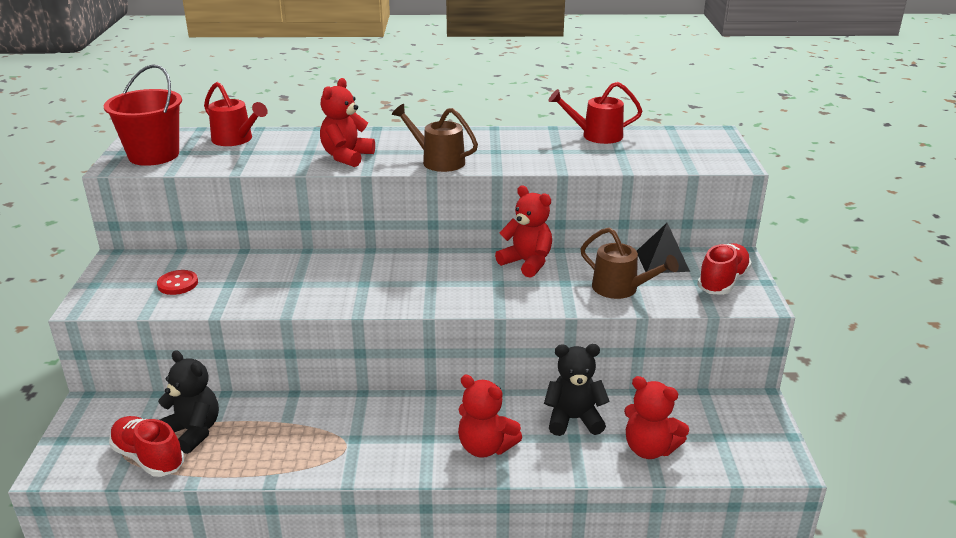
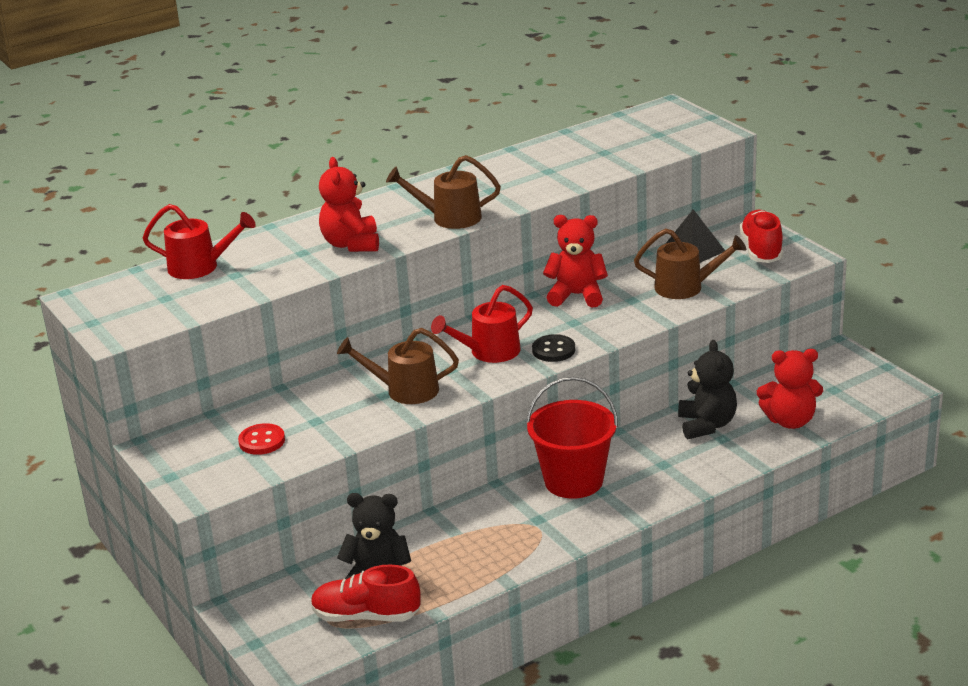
camera: 30 degrees left, 0 degrees up
(154, 155) = (137, 312): red bucket -> red bucket (573, 481)
(313, 286) = (404, 390): none -> brown watering can
(455, 299) = (553, 350): none -> black button
(485, 447) = (659, 476): red teddy bear -> none
(573, 419) = (706, 425): black teddy bear -> black teddy bear turned 120 degrees clockwise
(596, 136) = (563, 144): red watering can -> red watering can (488, 352)

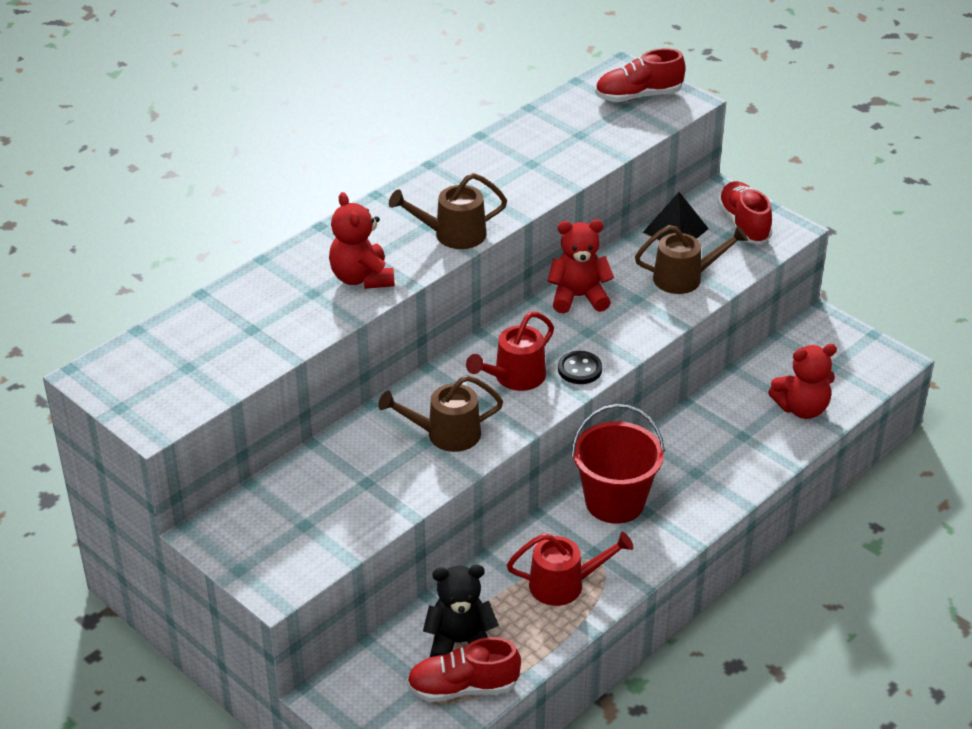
camera: 15 degrees left, 10 degrees up
(200, 267) = (209, 322): red watering can -> red watering can (565, 584)
(262, 441) = (319, 514): red button -> none
(672, 127) = (638, 96): none -> red shoe
(706, 425) = (723, 421): black teddy bear -> none

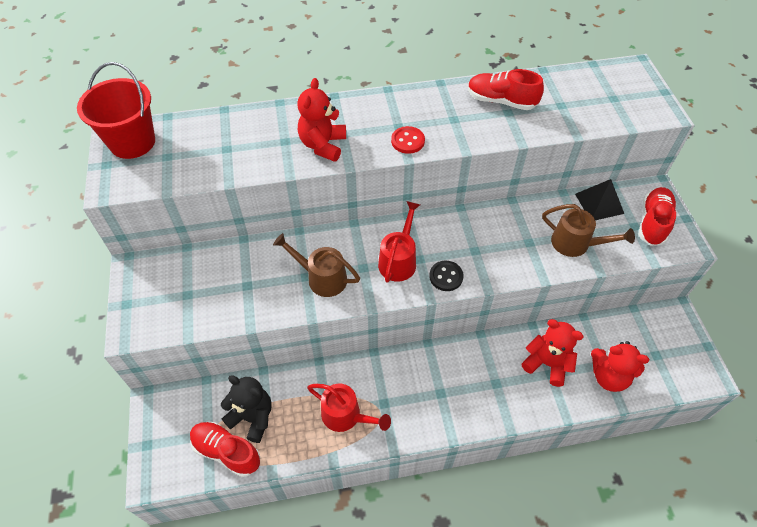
camera: 35 degrees right, 15 degrees up
(452, 235) = (407, 141): brown watering can -> red button
(514, 378) = (399, 260): red watering can -> red watering can turned 120 degrees clockwise
(578, 297) = (491, 221): red teddy bear -> red teddy bear (547, 363)
(615, 502) = (426, 373): red bucket -> red bucket (132, 142)
(638, 96) = (628, 93): red shoe -> red shoe (501, 101)

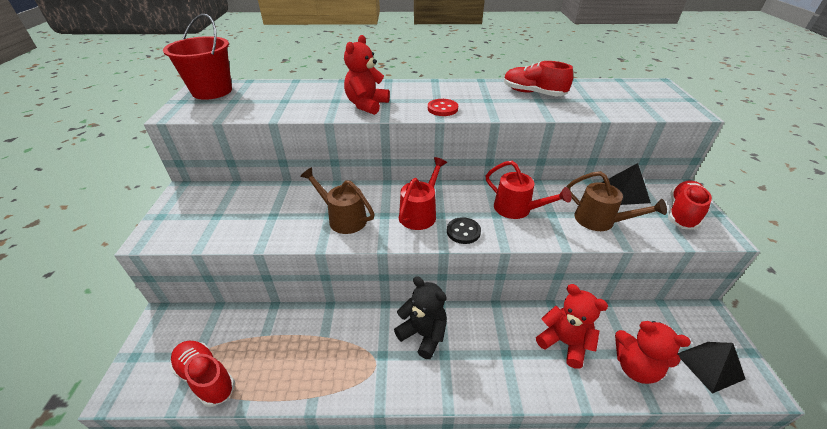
camera: 10 degrees right, 15 degrees down
(252, 417) = (246, 347): black teddy bear -> black teddy bear (423, 334)
(346, 416) = (339, 361): red watering can -> red watering can (517, 209)
(671, 365) = (709, 366): none -> black pyramid

